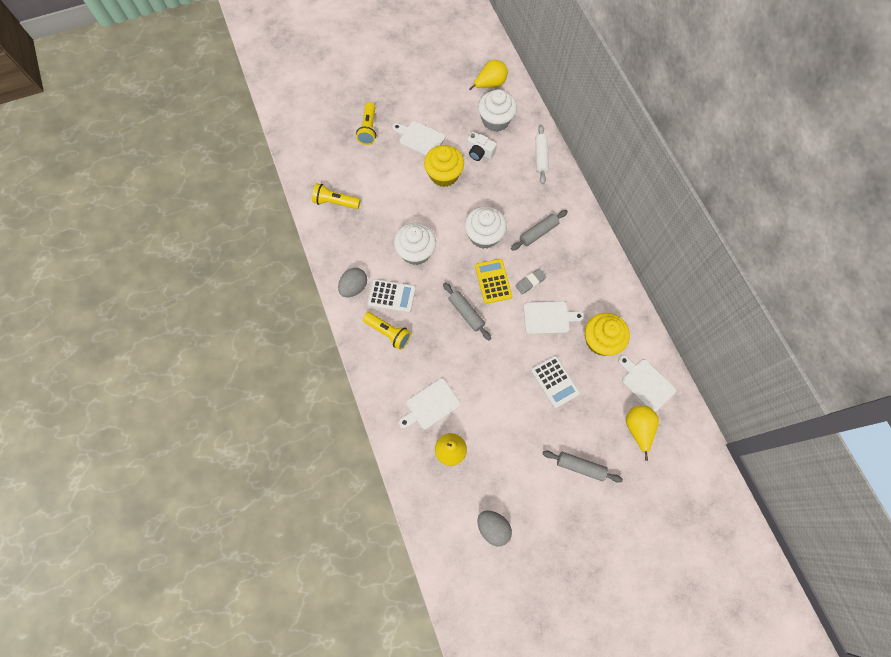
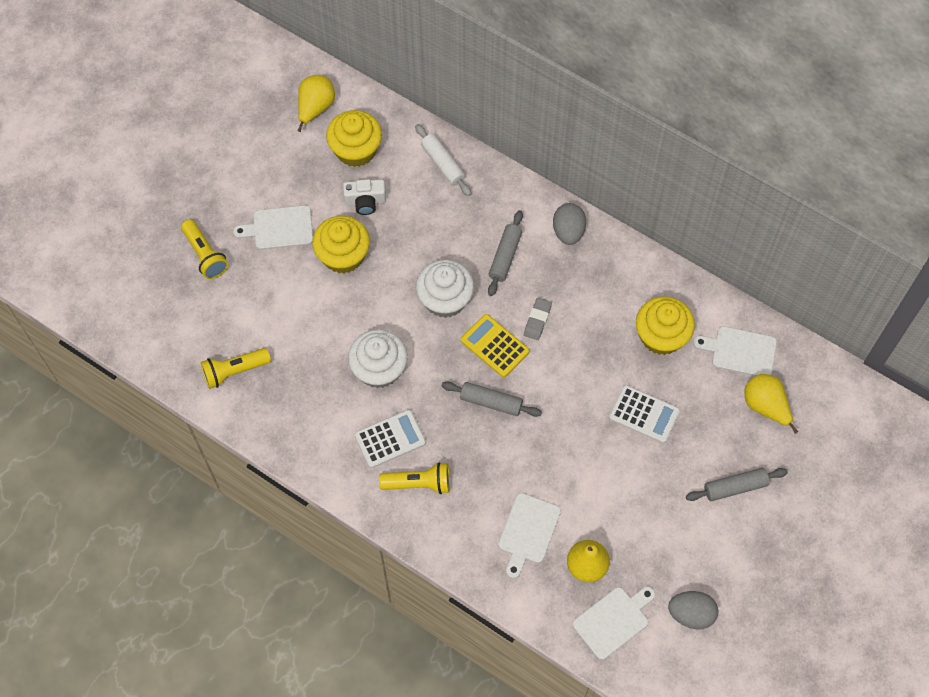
camera: 35 degrees left, 5 degrees down
(354, 287) = (337, 458): grey egg -> grey egg (568, 232)
(495, 120) = (356, 150): white cupcake -> yellow cupcake
(549, 317) = (586, 347): white cutting board -> white cutting board (613, 620)

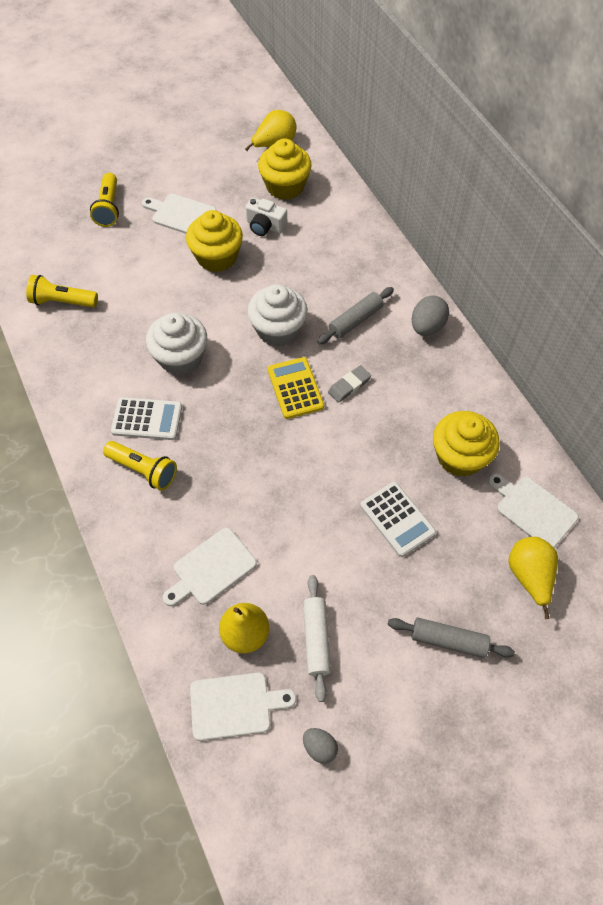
camera: 30 degrees right, 5 degrees down
(443, 164) = (350, 227): white rolling pin -> white rolling pin (316, 639)
(491, 402) = (258, 434): grey rolling pin -> none
(691, 614) = (319, 747): grey egg -> grey egg, size x0.63

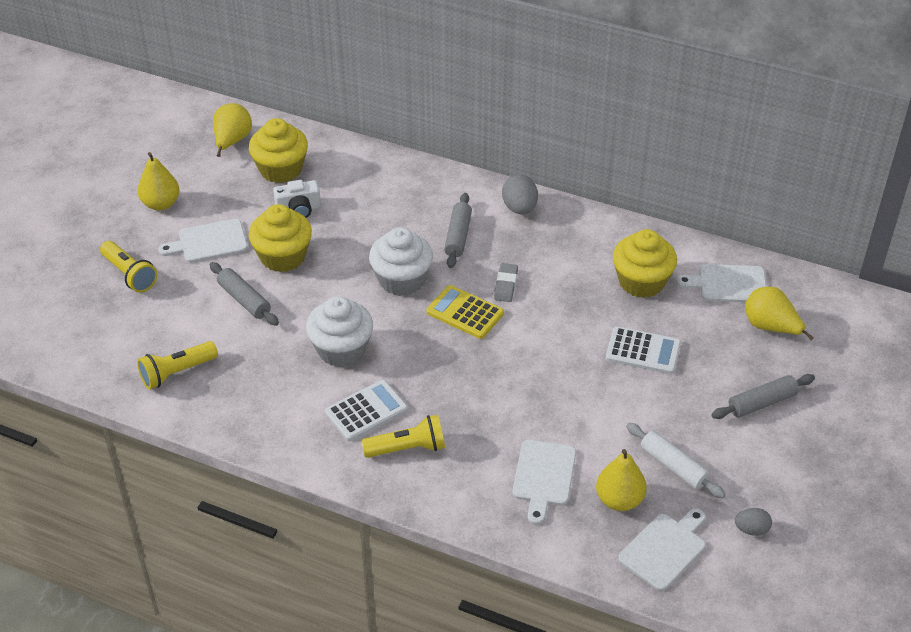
camera: 40 degrees left, 15 degrees down
(158, 274) = (244, 300): none -> grey rolling pin
(181, 166) = (161, 204): none -> yellow pear

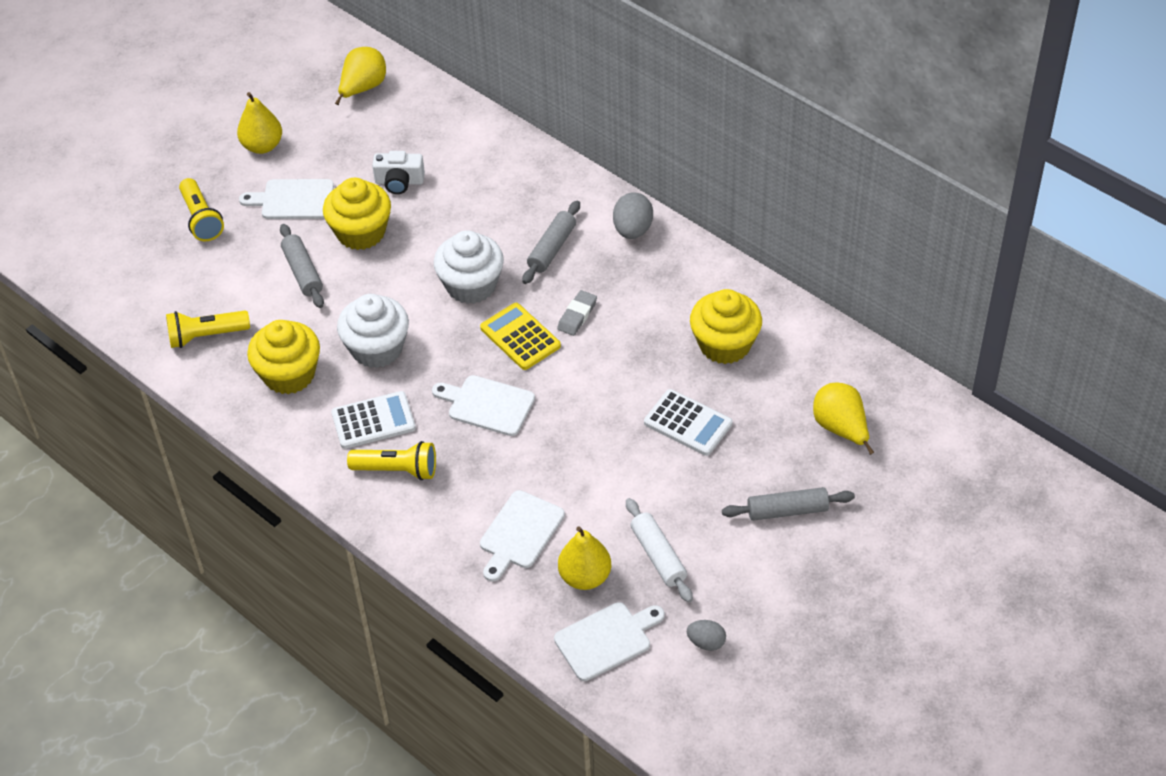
camera: 20 degrees right, 5 degrees up
(281, 169) = (400, 131): yellow cupcake -> yellow cupcake (289, 374)
(728, 284) = (819, 368): white cutting board -> white cutting board (487, 405)

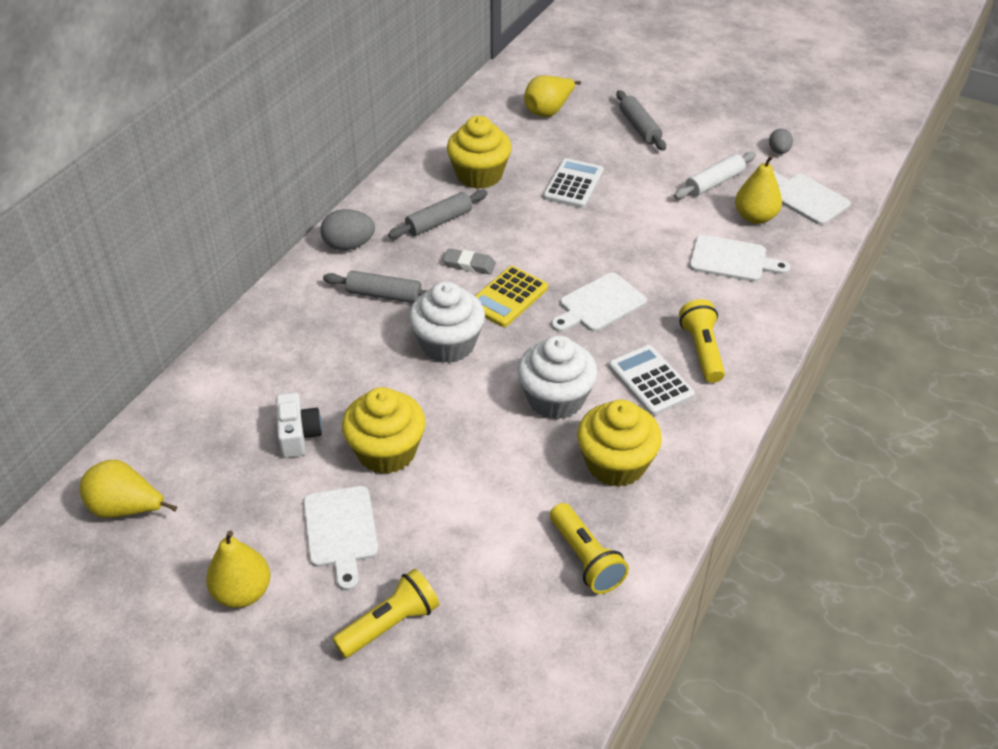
camera: 105 degrees left, 5 degrees down
(303, 272) = (461, 490): grey rolling pin -> grey rolling pin (439, 222)
(487, 405) = (599, 304): white cutting board -> white cutting board turned 45 degrees clockwise

